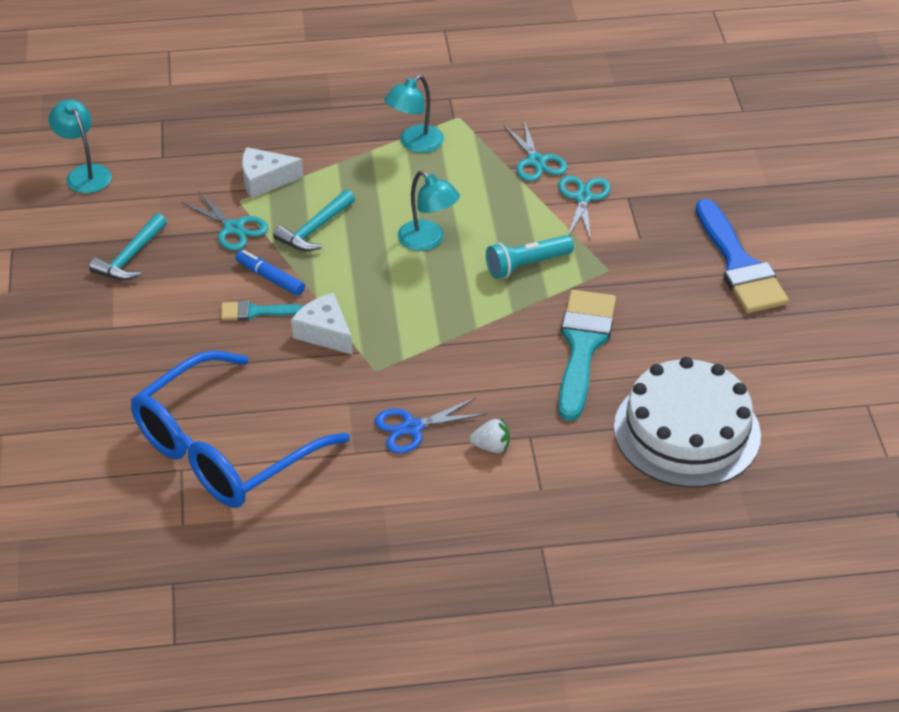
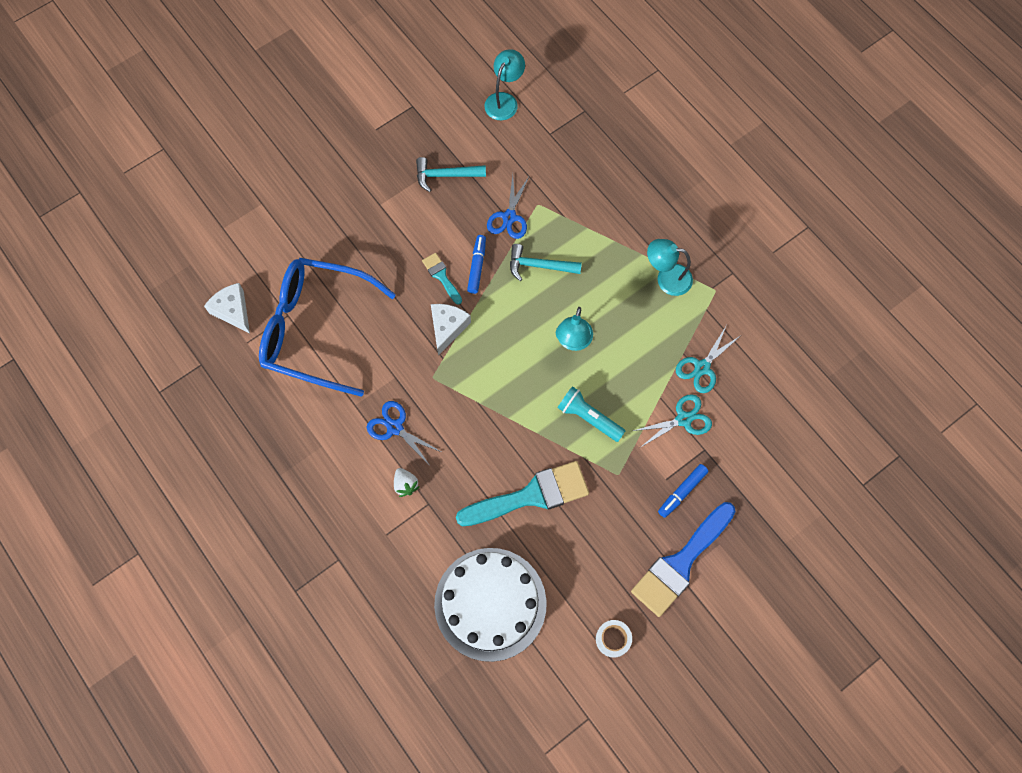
camera: 60 degrees right, 25 degrees up
(233, 228) = (509, 217): turquoise scissors -> blue scissors
(265, 180) = (567, 207): white cheese -> white cheese (233, 311)
(662, 232) = (682, 492): none -> blue marker
(790, 349) = (613, 639): none -> white tape

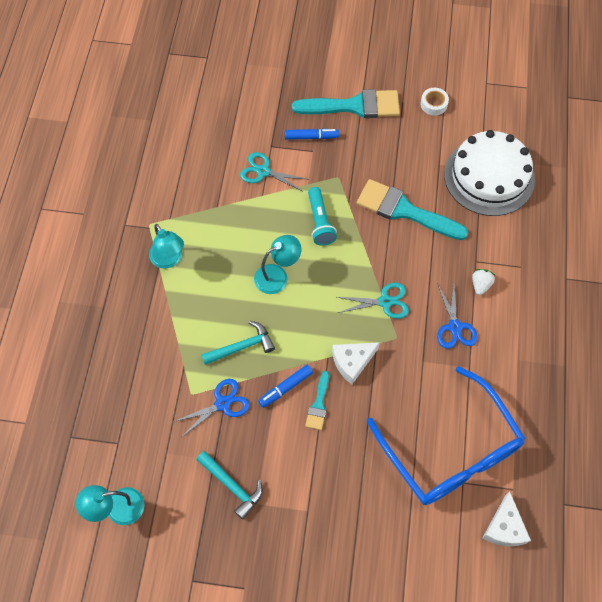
camera: 135 degrees left, 5 degrees down
(539, 266) = (242, 347): turquoise hammer -> turquoise hammer turned 75 degrees counterclockwise
(680, 563) = (354, 106): blue brush -> turquoise brush
(702, 367) = (216, 189): turquoise scissors -> turquoise scissors (385, 302)

